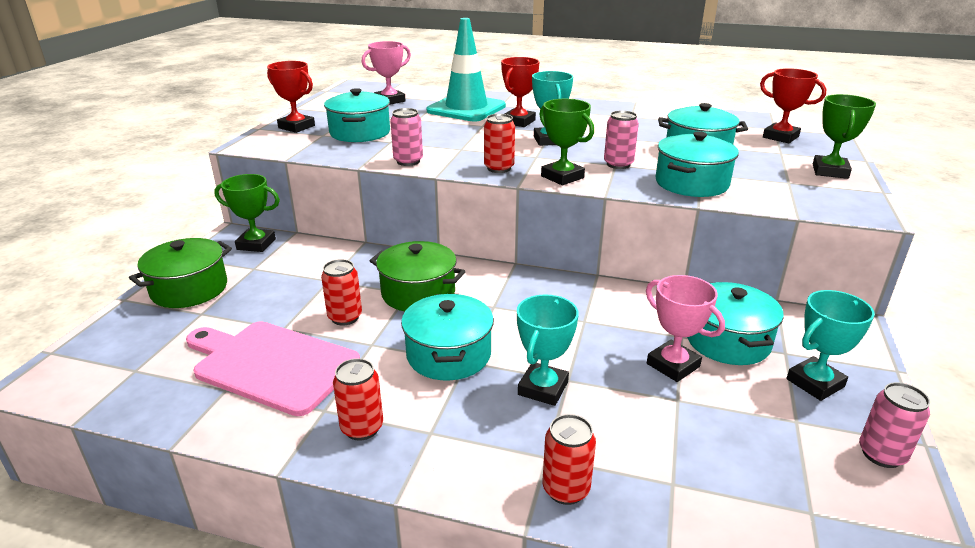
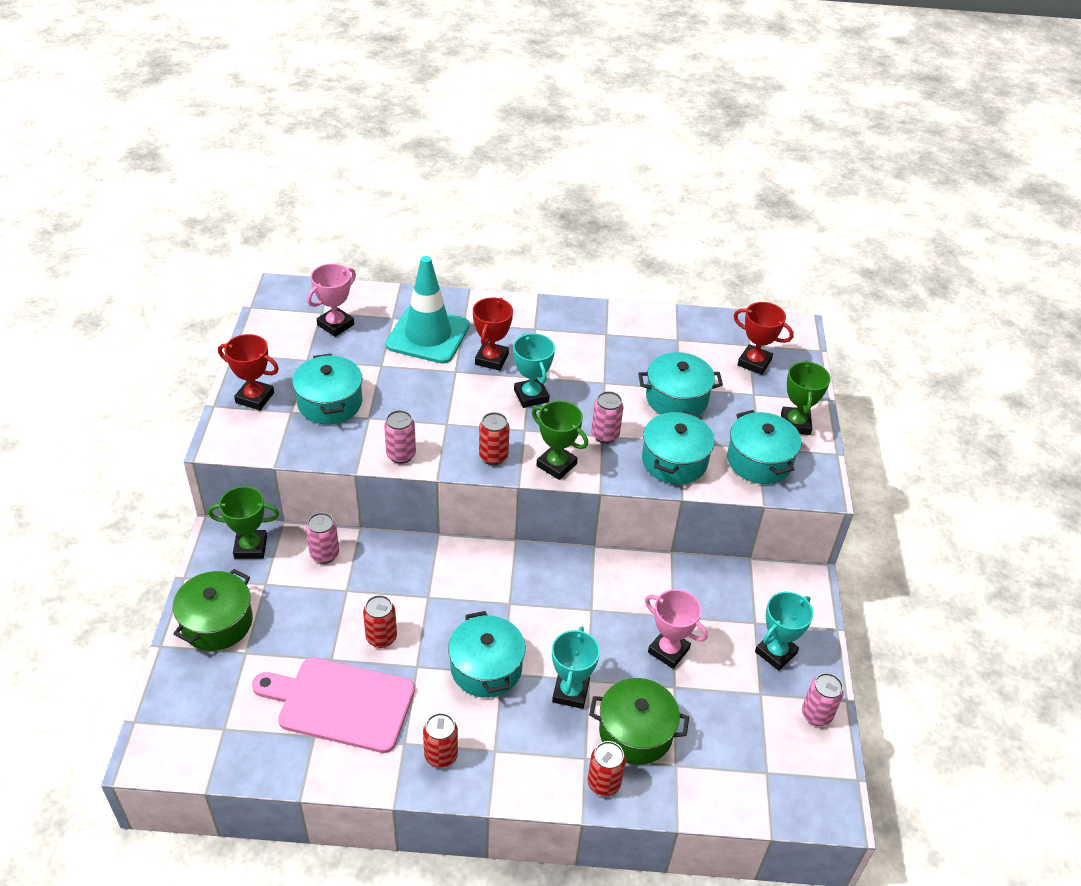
camera: 15 degrees left, 15 degrees up
(321, 255) = (324, 554): none -> pink can
(418, 293) = (437, 595): green pot -> green pot (635, 732)
(727, 341) = (710, 616): turquoise pot -> turquoise pot (759, 461)

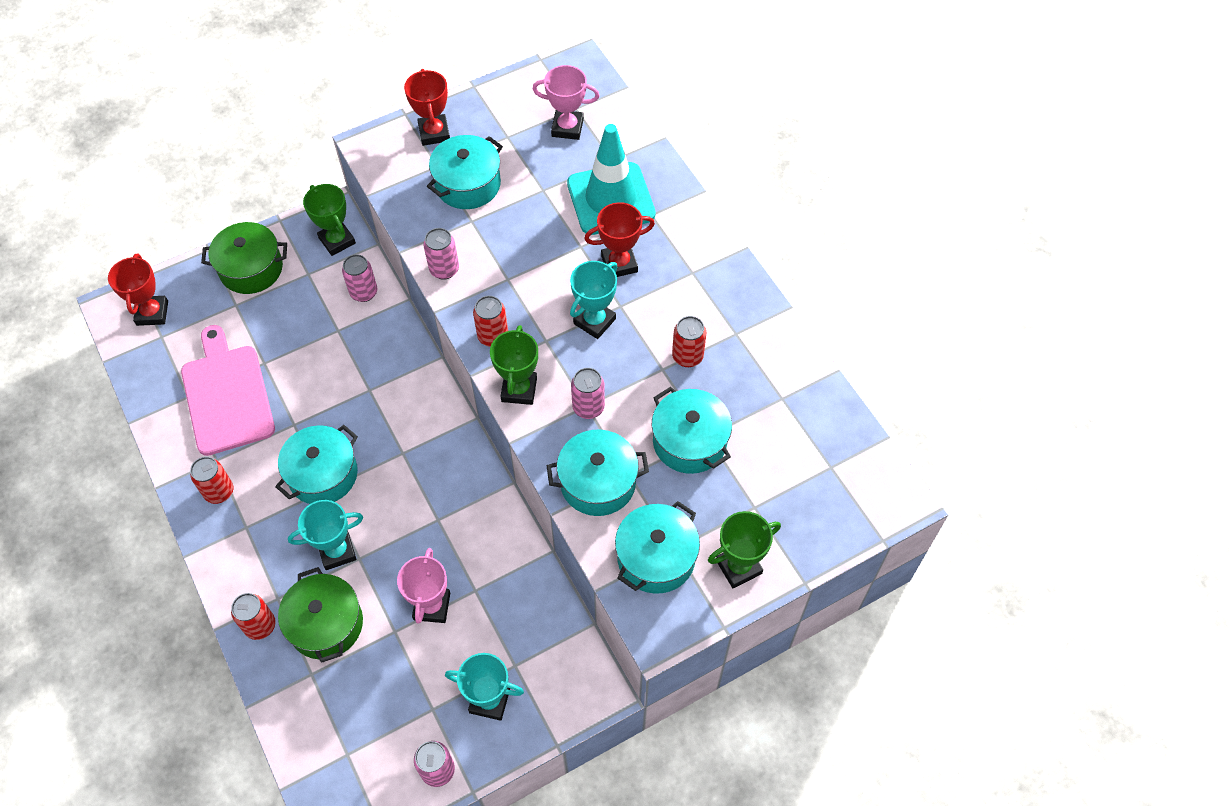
camera: 60 degrees right, 15 degrees up
(381, 637) = (306, 383): red can -> red can (687, 356)
(754, 363) = (805, 485): red trophy -> red trophy (152, 313)

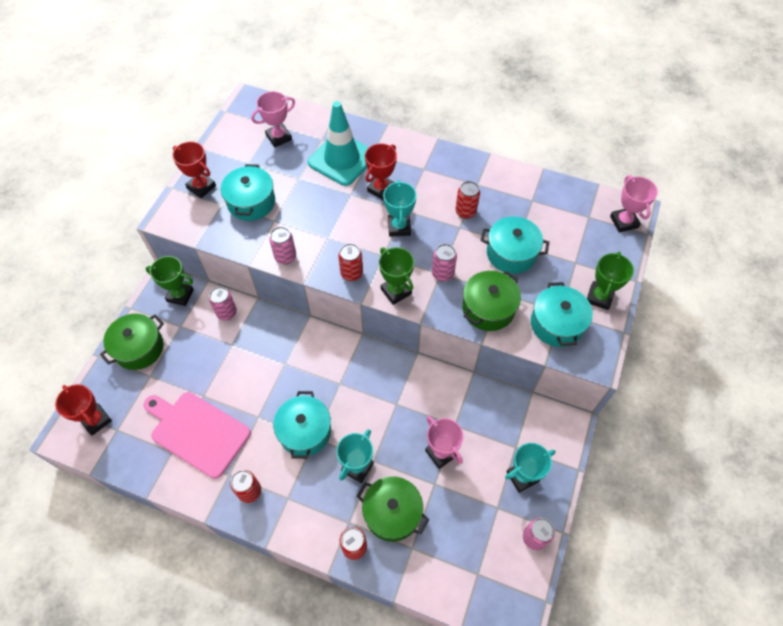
camera: 40 degrees left, 0 degrees up
(598, 482) = (488, 308): turquoise pot -> green pot
(868, 505) = (624, 222): none -> pink trophy

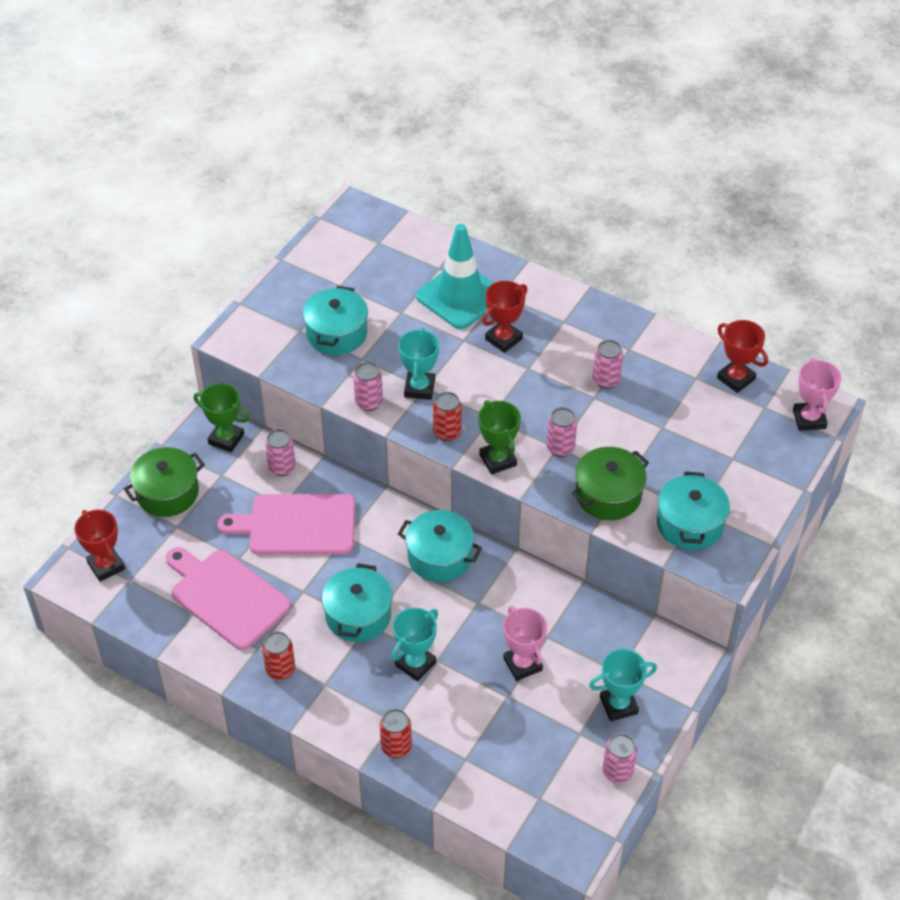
camera: 10 degrees right, 10 degrees down
(201, 187) = (277, 307): red trophy -> red trophy (736, 378)
(245, 360) = (297, 525): none -> pink cutting board
(279, 137) = (384, 259): pink trophy -> none
(392, 513) = (449, 719): green pot -> none
(399, 227) = (517, 387): turquoise trophy -> turquoise trophy (419, 388)
(465, 212) = (606, 380): red can -> pink can
(511, 253) = (653, 436): turquoise pot -> turquoise pot (439, 557)
(599, 297) = (752, 502): green trophy -> none

